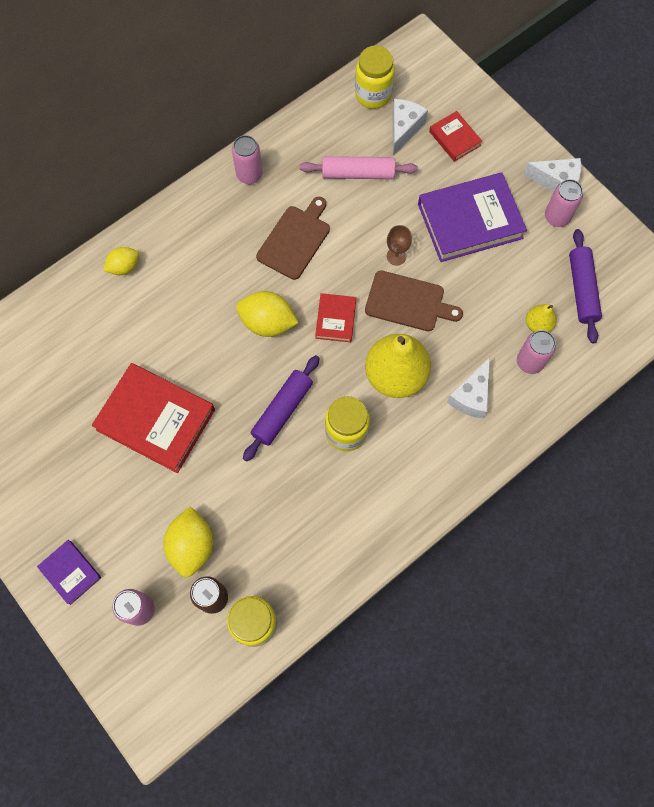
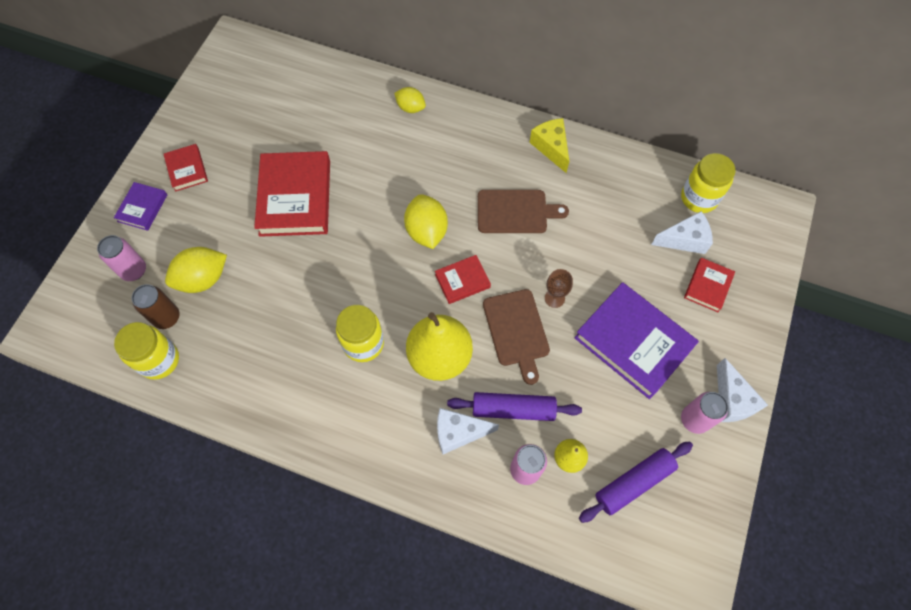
camera: 60 degrees right, 5 degrees down
(53, 509) = (187, 169): none -> red book
(249, 175) = (551, 147): pink can -> yellow cheese
(282, 411) = (354, 284): purple rolling pin -> purple rolling pin (513, 409)
(358, 173) = (612, 226): pink rolling pin -> none

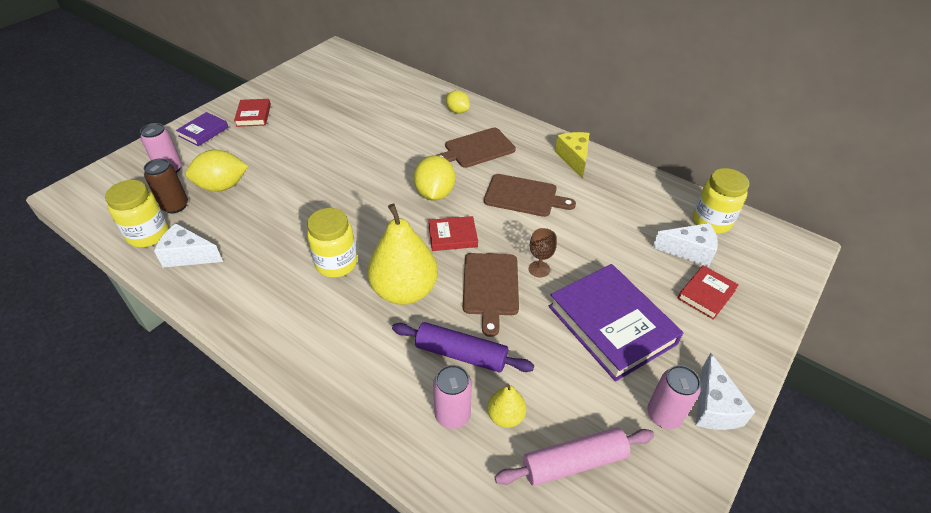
camera: 15 degrees right, 20 degrees down
(295, 197) = (331, 149): red book -> none
(449, 159) = (477, 149): none -> brown cutting board
(458, 432) = (395, 361): white cheese -> white cheese (188, 255)
(634, 483) = (574, 462): purple rolling pin -> pink rolling pin

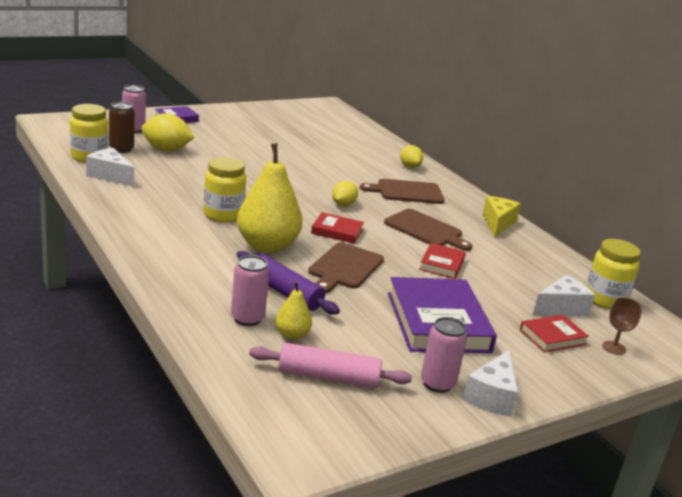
camera: 20 degrees right, 20 degrees down
(253, 115) = (224, 121): red book -> red book (442, 264)
(435, 193) = (343, 204): yellow lemon -> yellow lemon, size x0.62
(539, 269) = (399, 272): brown goblet -> brown goblet (614, 348)
(689, 251) = (561, 308): white cheese -> white cheese turned 60 degrees counterclockwise

